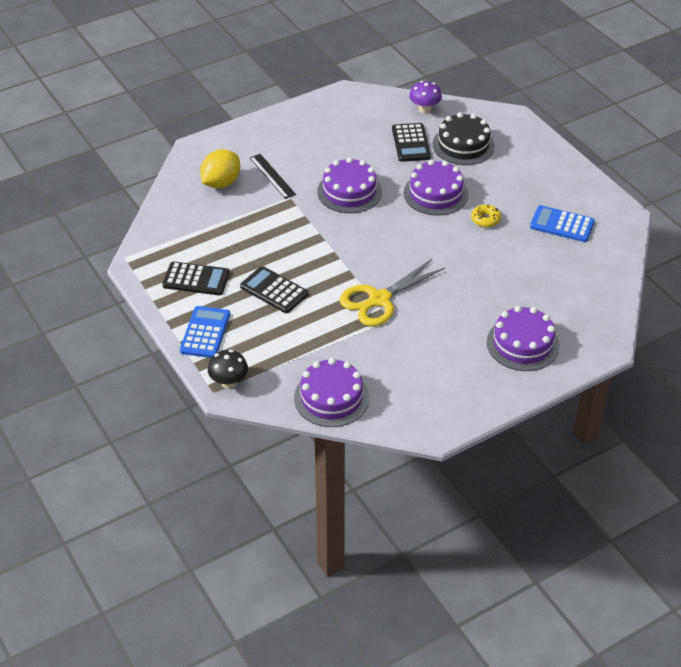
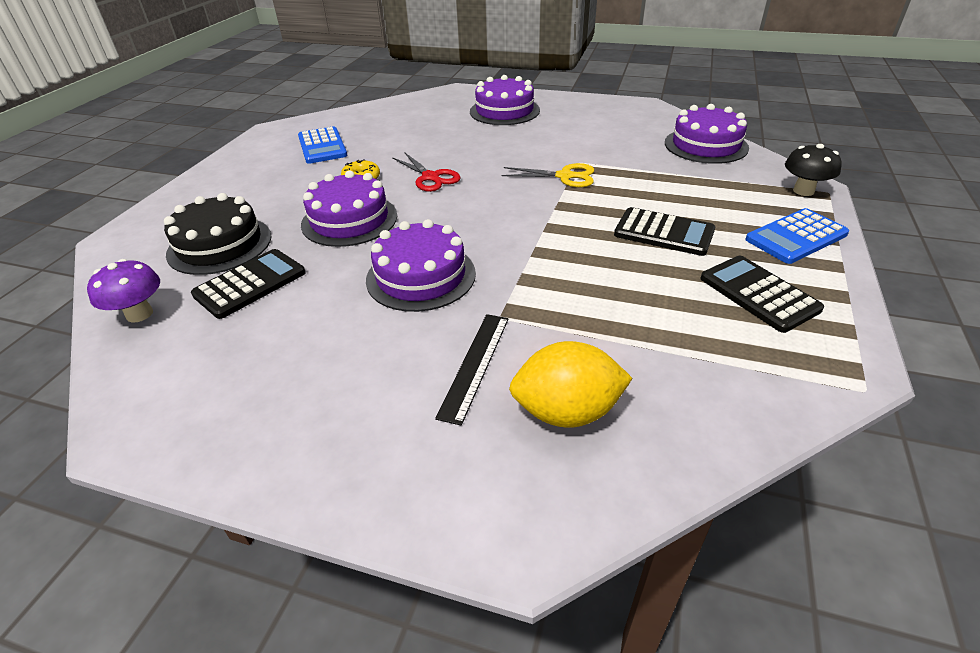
camera: 130 degrees left, 5 degrees down
(274, 290) = (664, 232): black calculator -> black calculator turned 60 degrees counterclockwise
(378, 300) = (565, 176): yellow scissors -> yellow scissors, size x0.64
(450, 246) = (431, 177): none -> red scissors

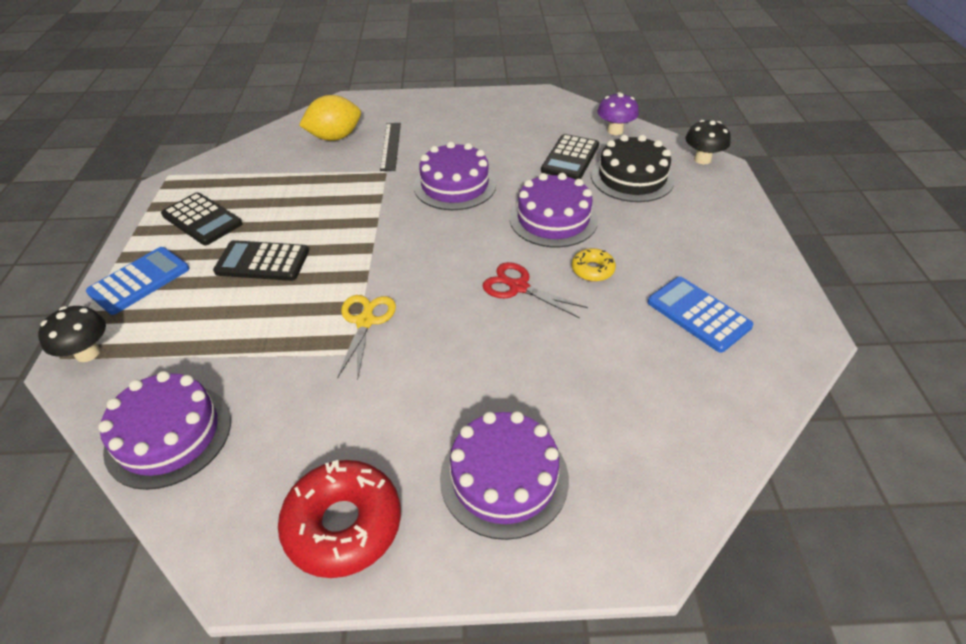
camera: 160 degrees right, 5 degrees up
(117, 250) = (702, 159): none -> black mushroom
(565, 176) = (365, 321): yellow scissors -> yellow scissors turned 105 degrees clockwise
(593, 109) = (343, 524): none -> red donut

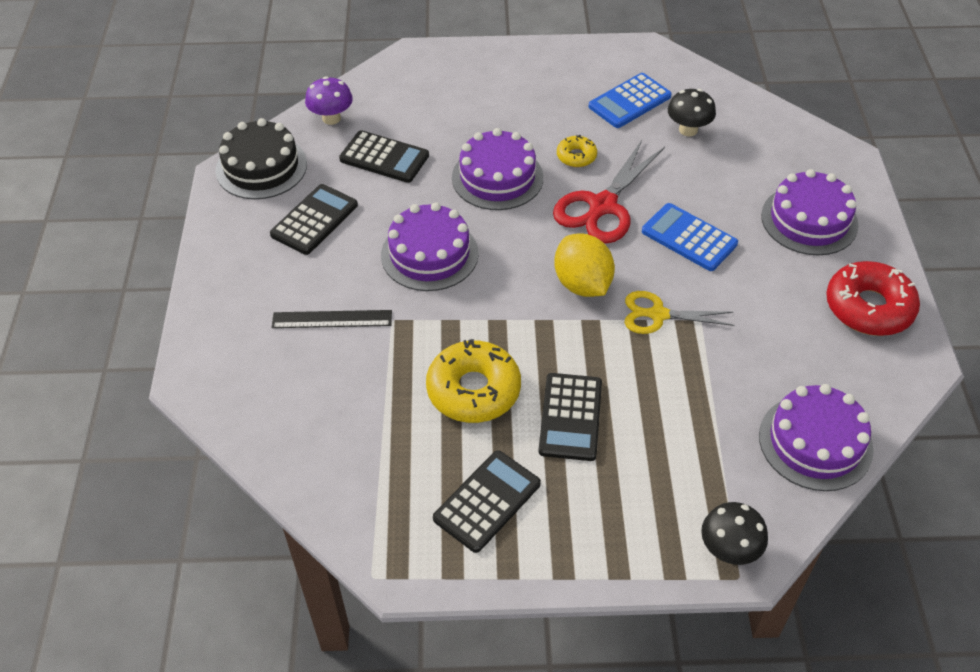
camera: 90 degrees left, 5 degrees up
(139, 281) = (609, 537): blue calculator -> blue calculator (689, 238)
(306, 211) = (473, 390): none -> yellow donut
(335, 137) = (298, 383): yellow lemon -> yellow lemon (582, 284)
(493, 132) = (314, 220): none -> black calculator
(518, 287) = (602, 206): red scissors -> red scissors, size x1.56
(632, 178) = (428, 116): black cake -> black cake (261, 167)
(702, 159) = (400, 64): black mushroom -> black mushroom (688, 130)

